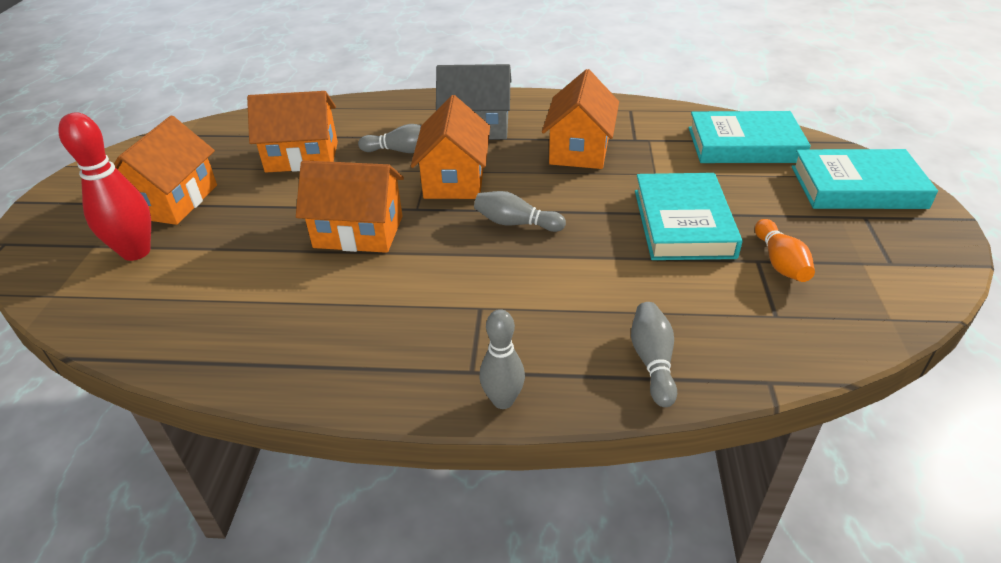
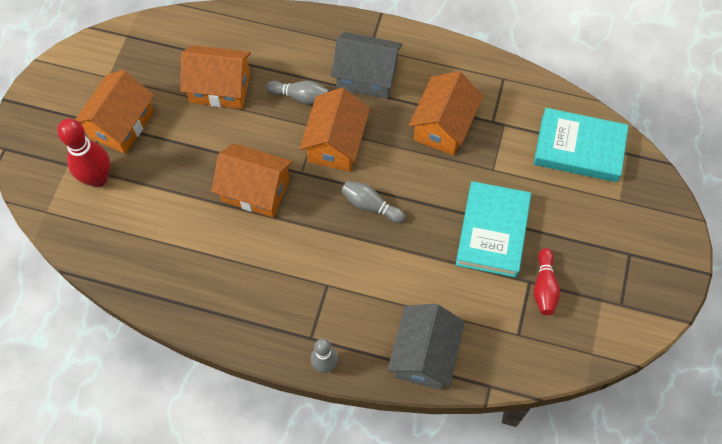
camera: 10 degrees right, 25 degrees up
(652, 361) = (424, 355): grey bowling pin -> grey house
(780, 262) = (544, 287): orange bowling pin -> red bowling pin
(857, 187) = (642, 220): turquoise book -> none

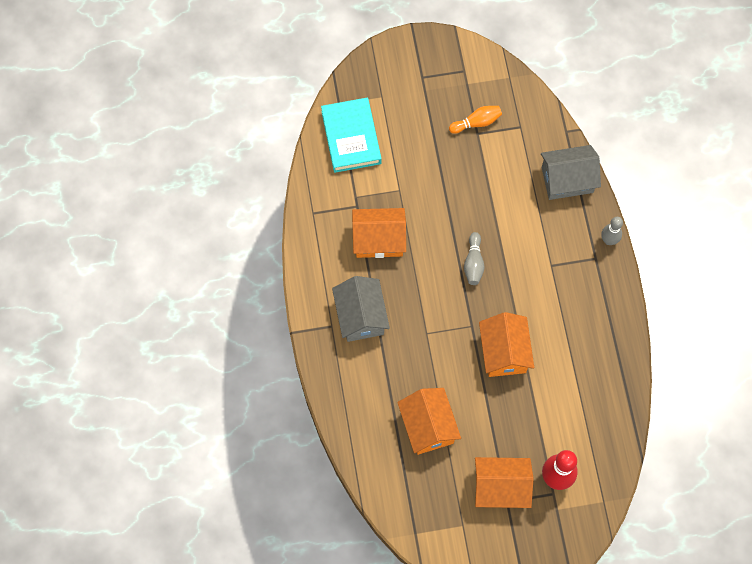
camera: 115 degrees left, 5 degrees up
(300, 97) = (405, 358): grey bowling pin -> none
(336, 143) = (434, 312): orange house -> none
(492, 232) = (451, 171): turquoise book -> none
(544, 287) = (476, 122): red bowling pin -> orange bowling pin

